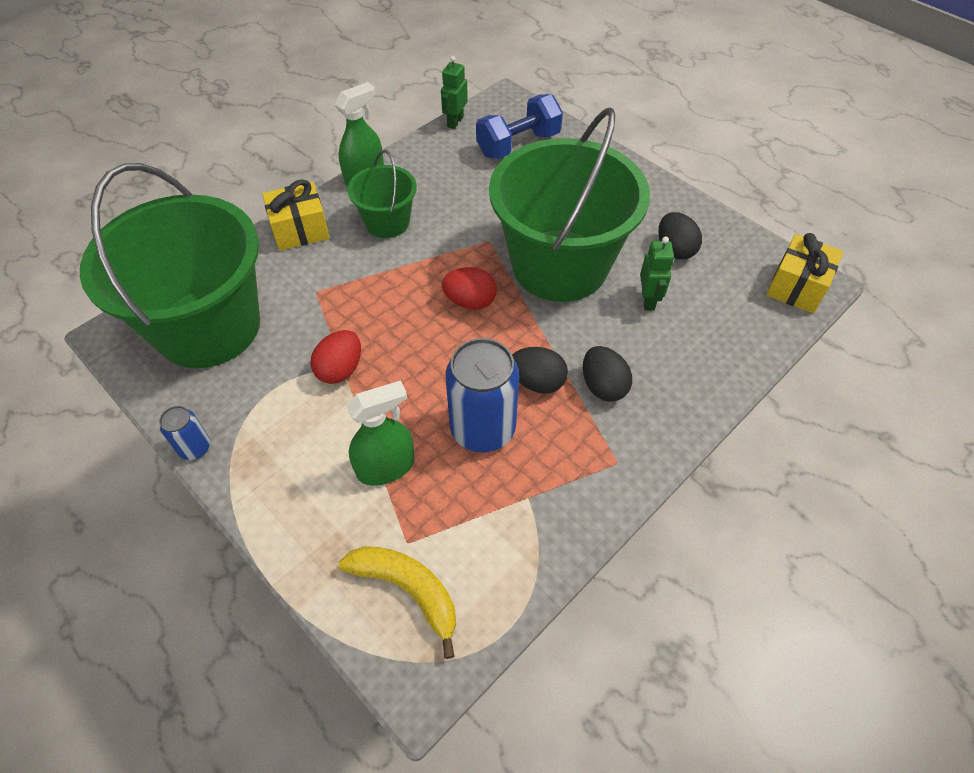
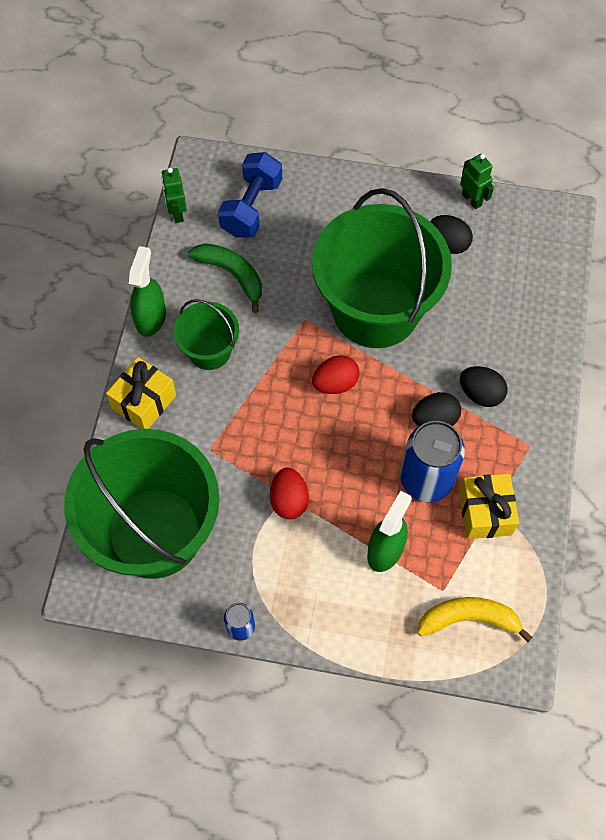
camera: 35 degrees left, 10 degrees up
(458, 180) = (232, 274): none -> green banana
(648, 300) = (461, 302): green robot -> green robot (472, 199)
(797, 287) = (553, 227): yellow gift -> yellow gift (485, 513)

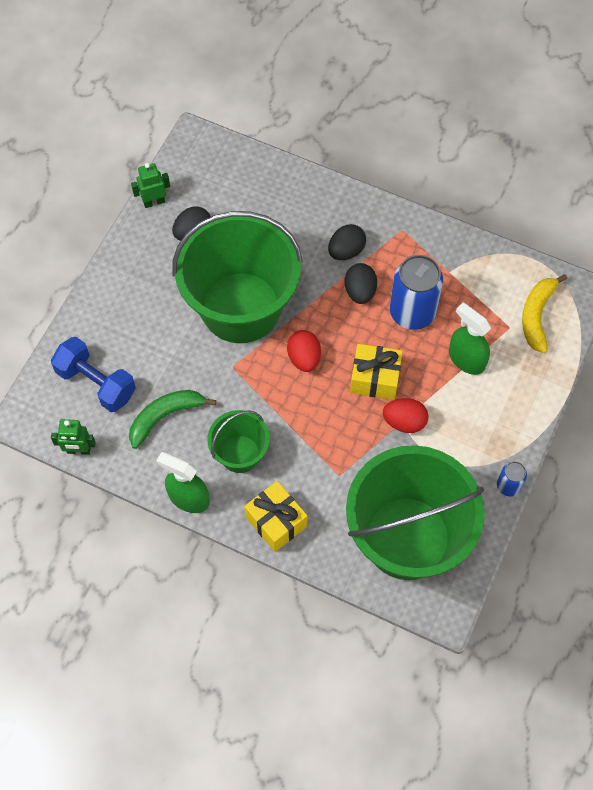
camera: 75 degrees left, 0 degrees up
(485, 513) = (452, 278): yellow gift -> yellow gift (375, 378)

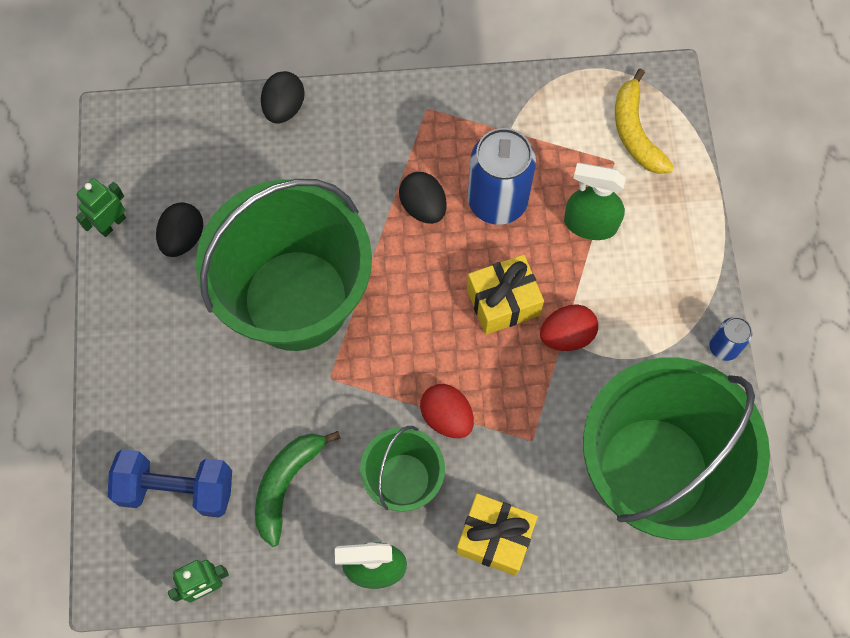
camera: 30 degrees left, 5 degrees up
(304, 358) = (407, 321): red egg -> red egg (446, 417)
(346, 251) = (378, 167): black egg -> black egg (284, 108)

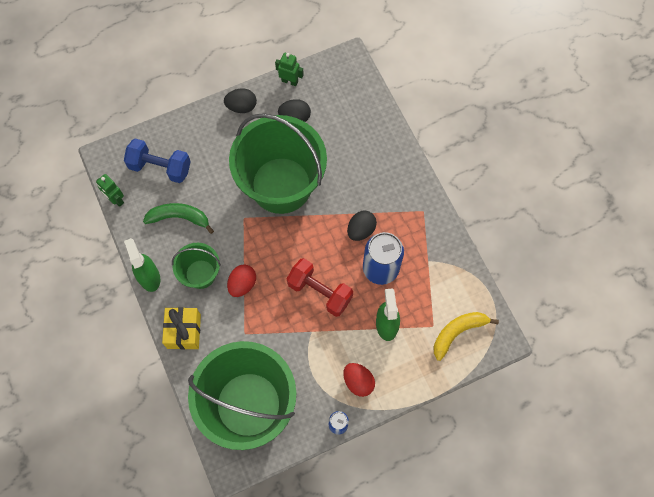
camera: 70 degrees right, 0 degrees up
(177, 489) = (160, 167): blue dumbbell -> blue dumbbell turned 60 degrees counterclockwise
(284, 108) = (391, 137): black egg -> black egg (241, 107)
(503, 302) = (320, 292): yellow gift -> red dumbbell
(566, 335) = (312, 333): red egg -> red egg (358, 382)

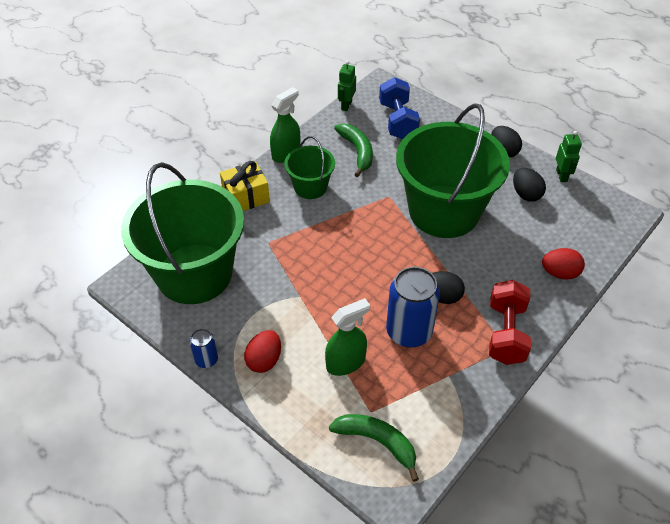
camera: 65 degrees right, 20 degrees down
(242, 284) = (318, 221): red egg -> red egg (559, 273)
(320, 292) = (348, 287): red dumbbell -> red dumbbell (506, 333)
(457, 332) = (377, 442): yellow banana -> green banana

